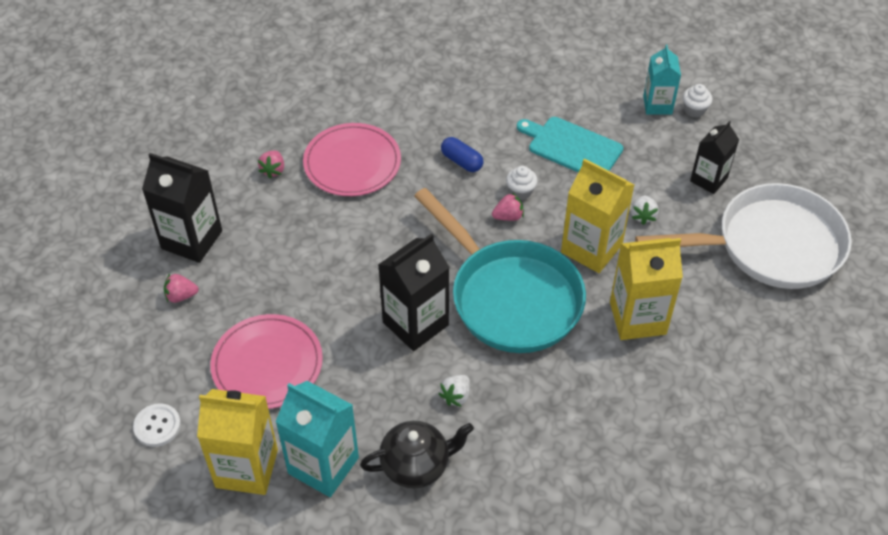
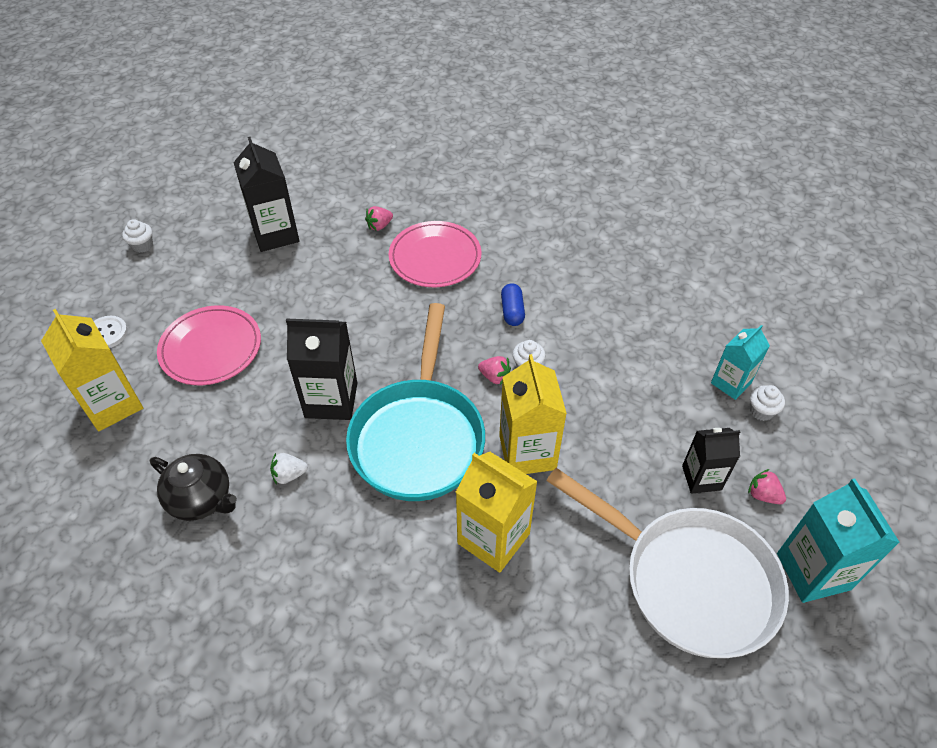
camera: 45 degrees right, 0 degrees up
(79, 337) = (142, 246): none -> white cupcake
(181, 296) = (224, 264): pink strawberry -> pink strawberry (763, 495)
(323, 465) = (152, 444): turquoise carton -> turquoise carton (813, 571)
(572, 147) = (612, 363): turquoise cutting board -> none
(643, 216) = (603, 461): white strawberry -> none

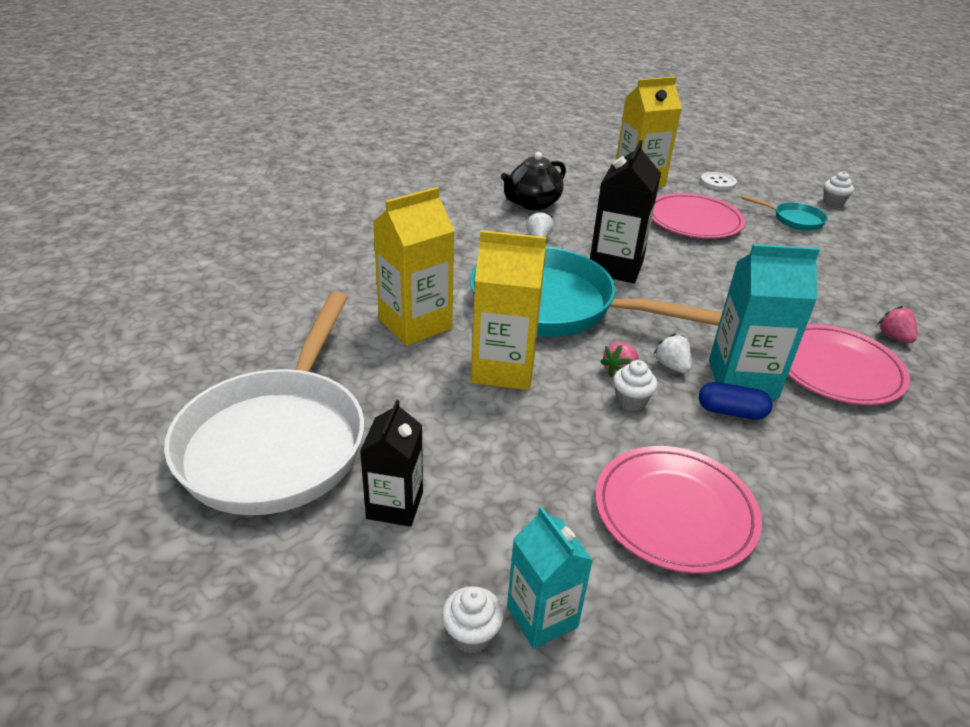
camera: 105 degrees right, 15 degrees down
(190, 274) = (794, 220): none -> turquoise pan
(275, 234) = (863, 268): black carton -> none
(473, 346) = (672, 366): none -> white strawberry
(621, 334) = (675, 512): none -> pink plate
(689, 580) = (277, 441): white pan -> white pan turned 45 degrees counterclockwise
(763, 495) = (332, 562): pink strawberry -> none
(813, 571) = (198, 564): turquoise carton -> turquoise carton (742, 379)

